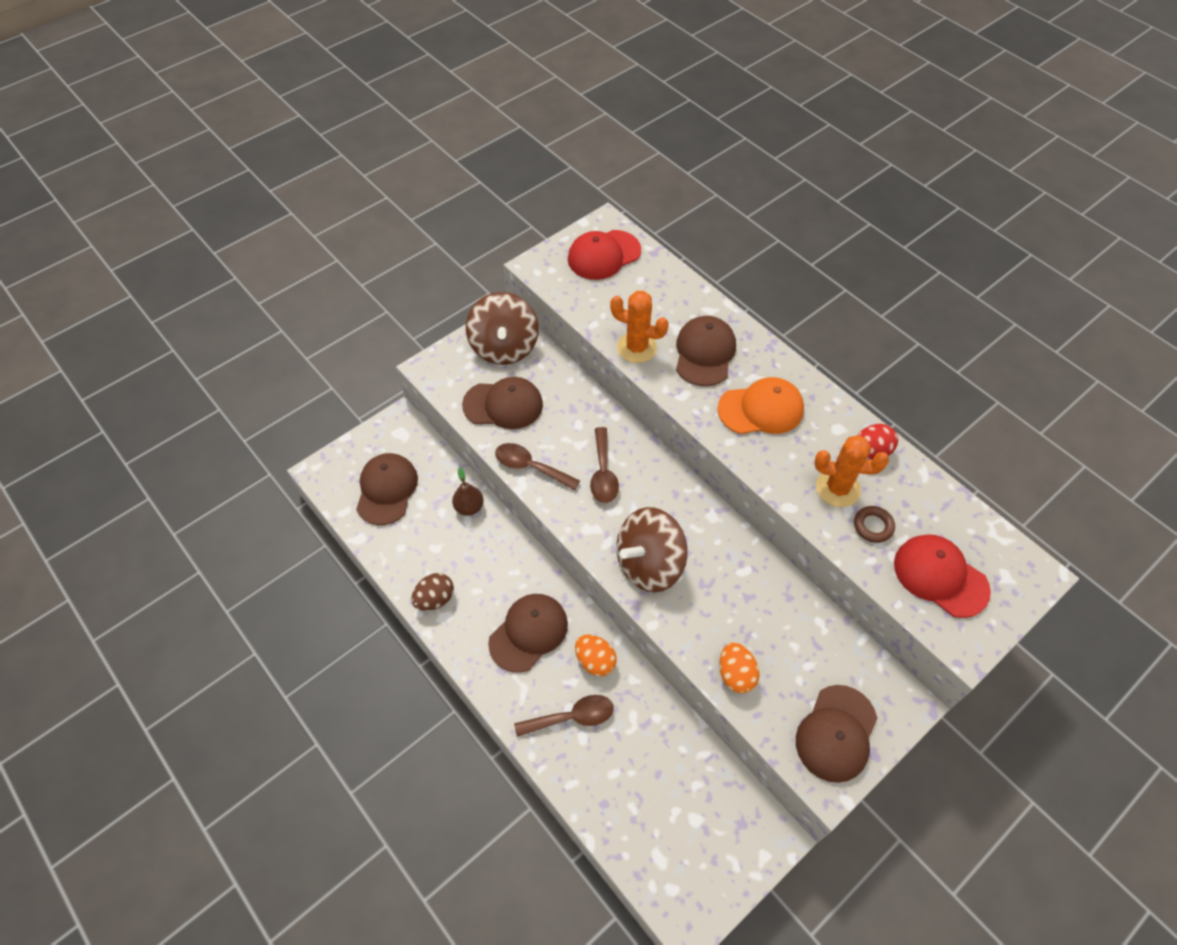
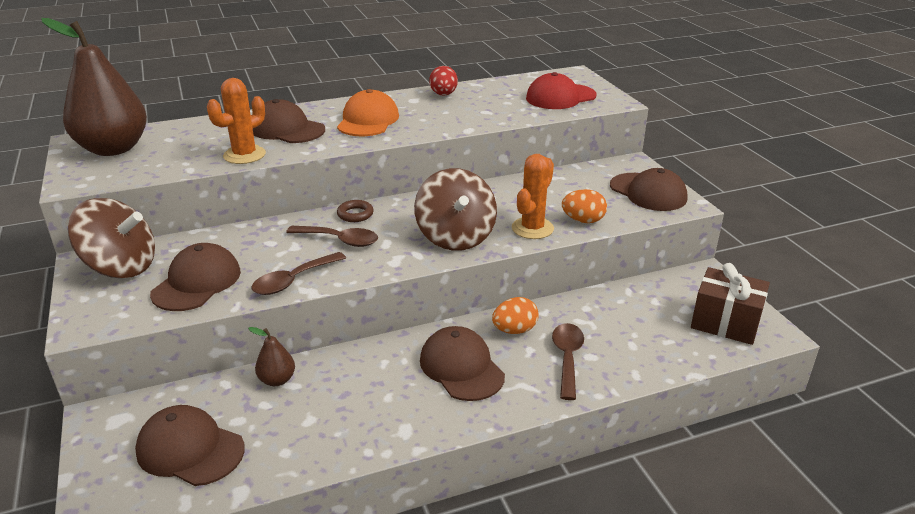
camera: 70 degrees left, 25 degrees down
(435, 599) = (377, 433): brown egg -> none
(603, 255) = (113, 149): red cap -> brown pear
(687, 865) = (725, 323): none -> brown gift
(837, 488) = (465, 111): orange cactus -> orange cactus (532, 228)
(873, 526) = (506, 107): brown ring -> brown ring (355, 214)

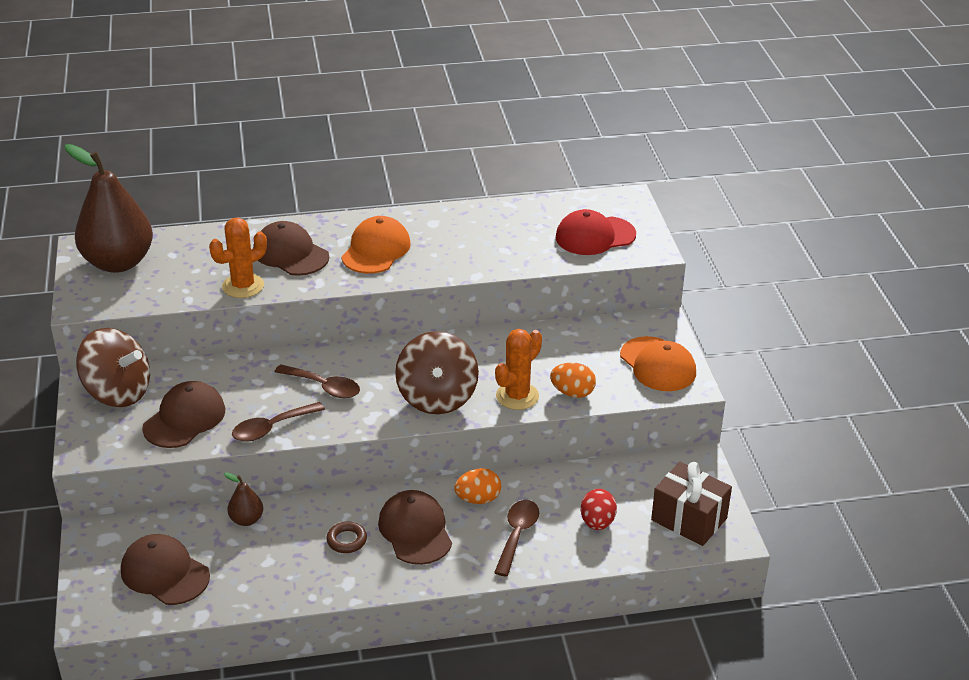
camera: 10 degrees right, 5 degrees up
(355, 214) = (346, 357): brown ring -> brown ring (346, 540)
(443, 94) = (468, 218): red egg -> red egg (597, 522)
(648, 192) = (658, 364): brown cap -> orange cap

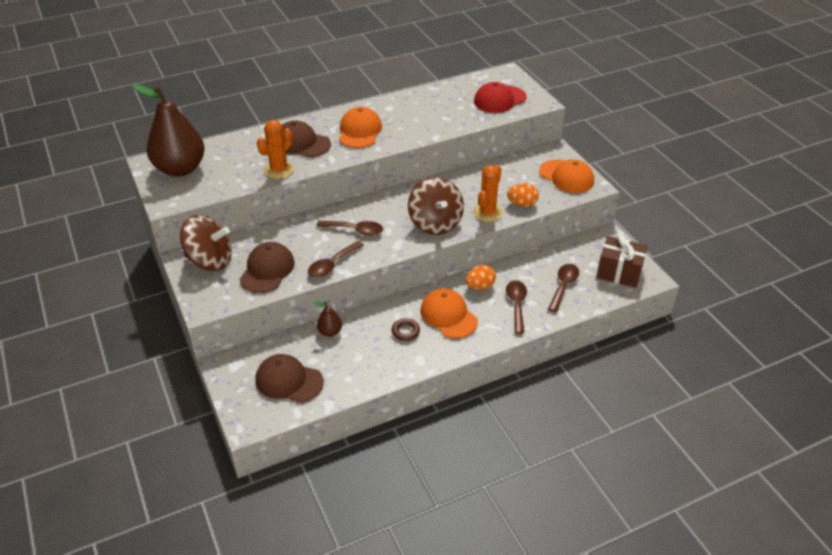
camera: 15 degrees left, 5 degrees up
(415, 530) = (448, 315): brown cap -> orange cap
(597, 522) = (563, 286): red egg -> brown spoon

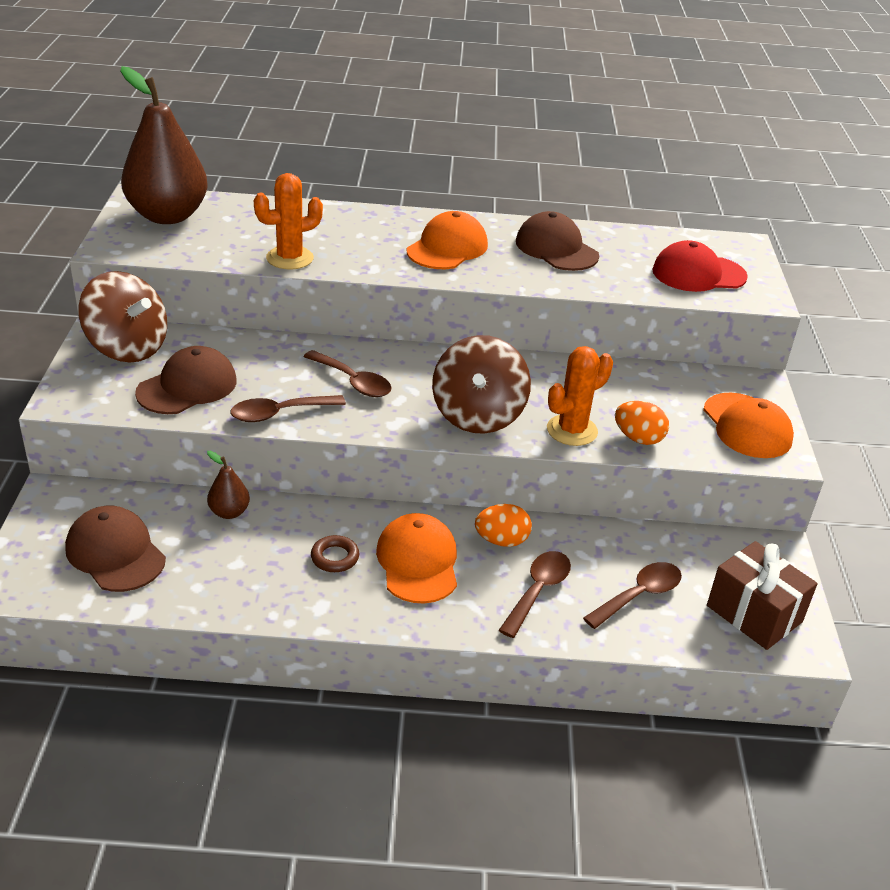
camera: 25 degrees right, 5 degrees down
(302, 143) = (353, 237): brown cap -> brown cap (556, 249)

